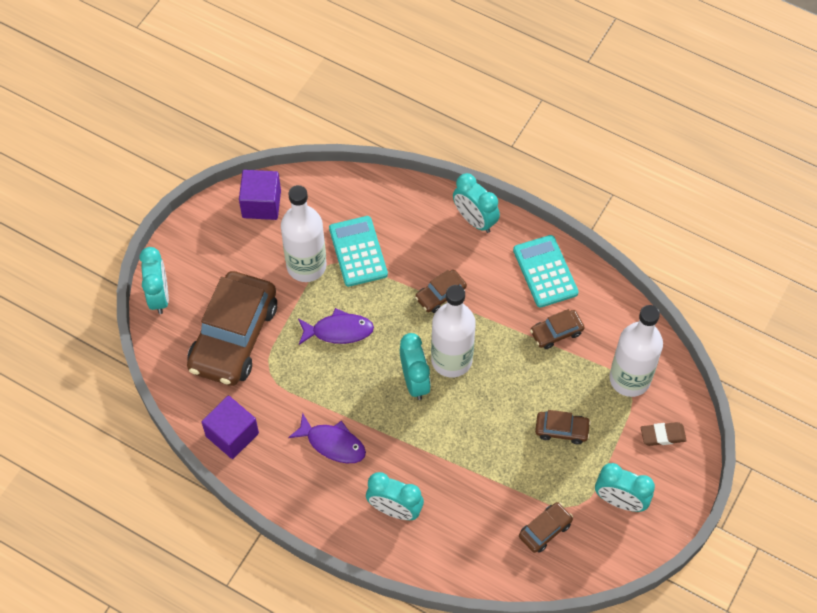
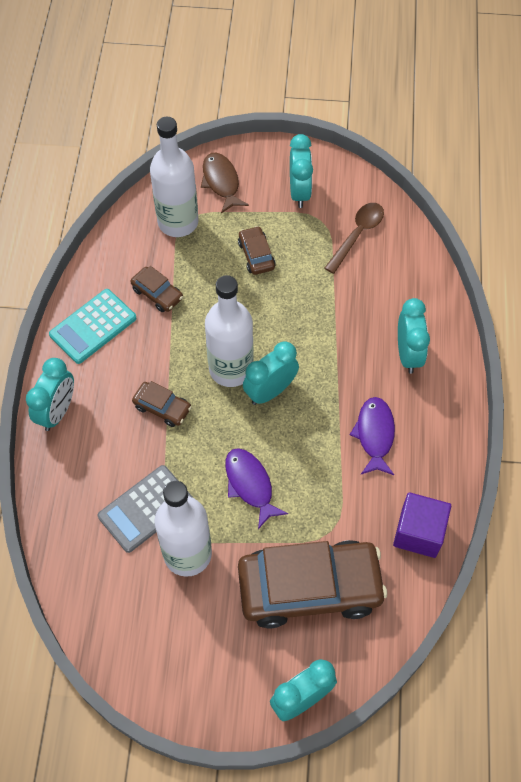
camera: 115 degrees left, 0 degrees up
(261, 204) = (128, 643): purple cube -> none
(358, 251) = (146, 509): turquoise calculator -> grey calculator
(545, 530) = (357, 235): brown car -> brown spoon
(662, 435) = (221, 182): brown eraser -> brown fish

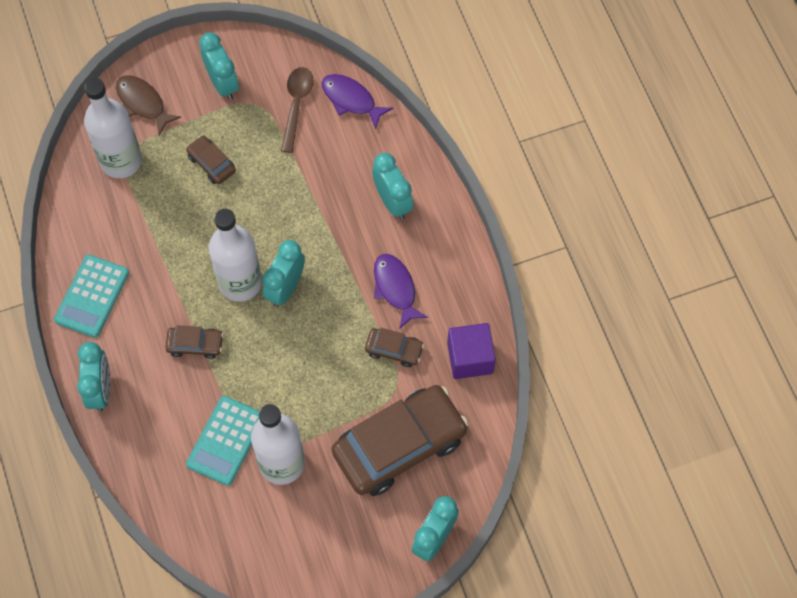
camera: 25 degrees left, 5 degrees up
(146, 509) = (226, 441): grey calculator -> turquoise calculator
(157, 294) = (137, 239): brown car -> brown car (394, 350)
(250, 485) = (307, 380): purple fish -> purple fish (351, 100)

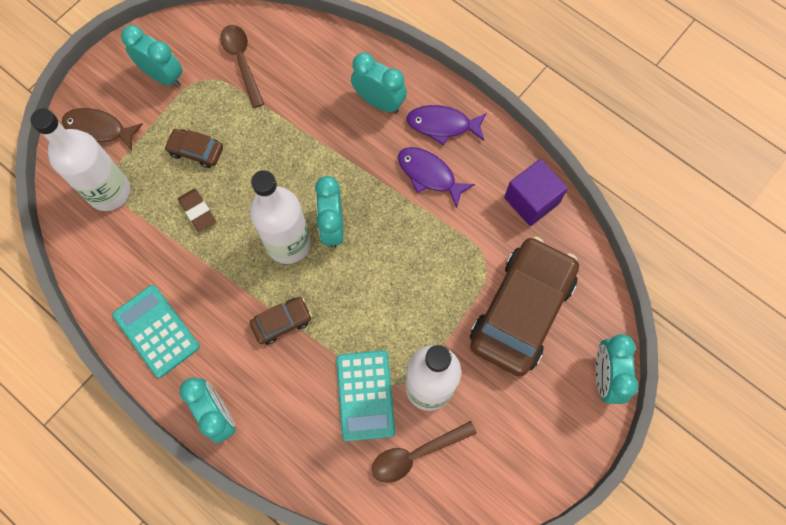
camera: 30 degrees left, 5 degrees up
(92, 296) = (156, 331): turquoise calculator -> turquoise calculator turned 150 degrees clockwise
(182, 215) = (197, 211): none -> brown eraser
(237, 510) = (416, 454): none -> brown spoon
(351, 100) = (287, 33): purple fish -> purple fish (442, 125)
(394, 350) = (462, 229): brown car -> none

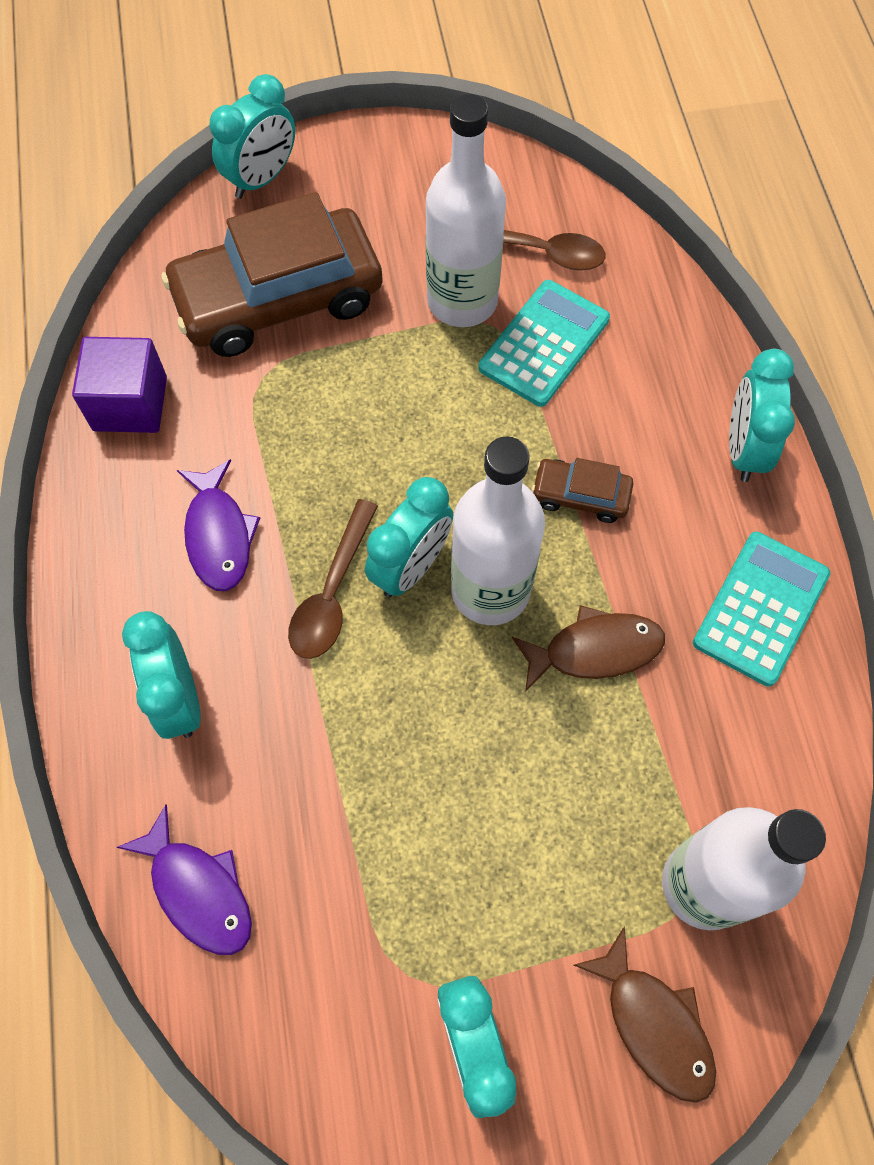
camera: 140 degrees left, 5 degrees down
(156, 331) = (760, 608): turquoise calculator -> turquoise calculator turned 150 degrees counterclockwise
(196, 151) = (518, 844): brown car -> none
(197, 211) = (585, 739): brown eraser -> none
(221, 252) = (595, 650): none -> brown fish
(242, 62) = (321, 956): brown spoon -> brown spoon (332, 593)
(442, 125) = (130, 589): purple fish -> purple fish (198, 890)

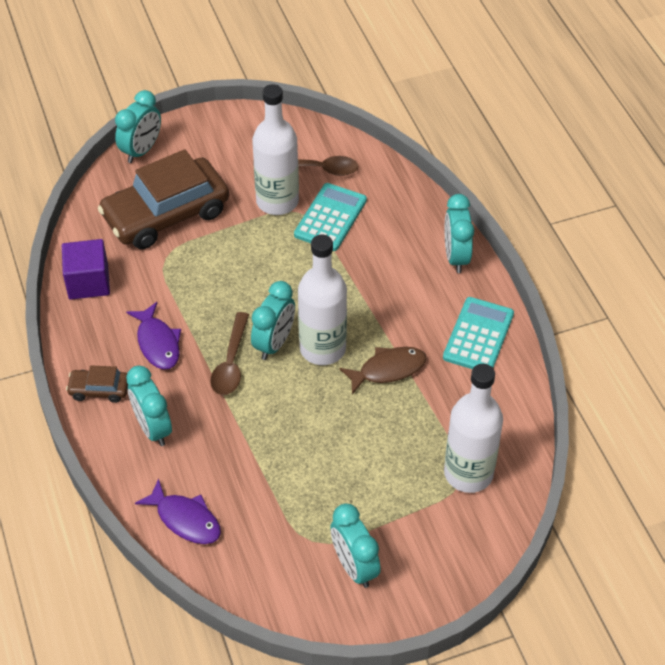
camera: 10 degrees left, 15 degrees down
(580, 495) = (366, 293): brown car -> brown car (99, 389)
(654, 1024) = (451, 542): brown fish -> none

